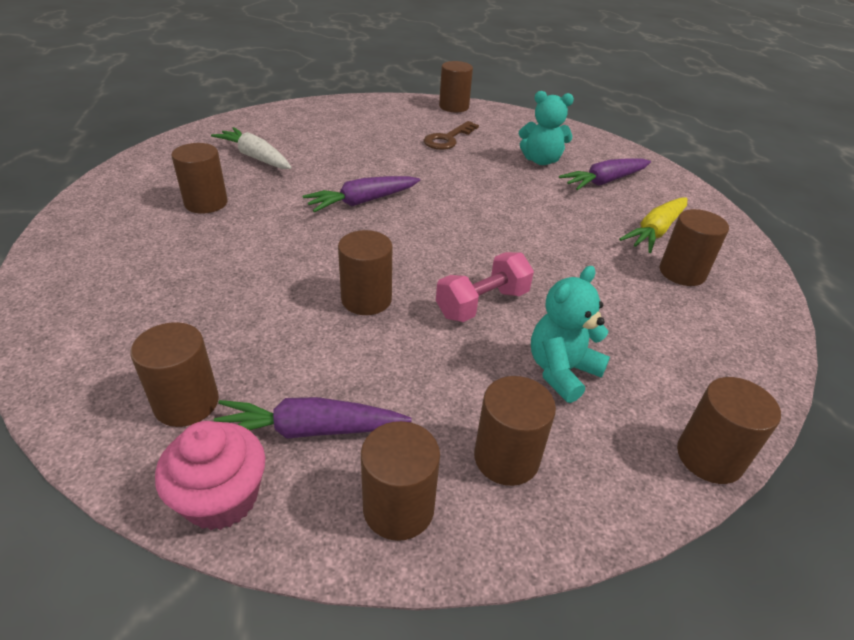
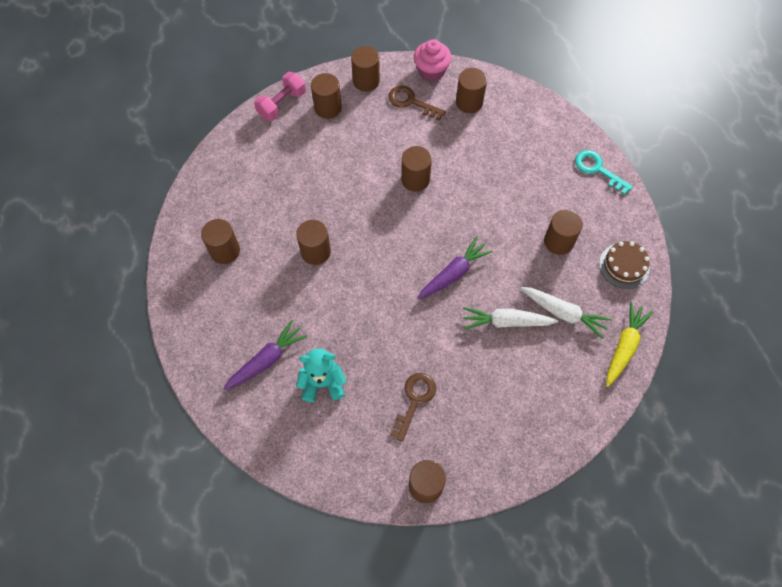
camera: 170 degrees right, 25 degrees up
(65, 258) = (597, 169): none -> turquoise key
(148, 174) = (624, 266): none -> brown cake
(311, 430) = (411, 102): purple carrot -> brown key
(323, 162) = (507, 322): none -> white carrot
(482, 304) = (350, 192): pink dumbbell -> pink dumbbell (282, 104)
(561, 371) = (304, 156): turquoise teddy bear -> none
(655, 231) = (234, 294): yellow carrot -> yellow carrot (624, 347)
(709, 457) = (241, 126): brown cylinder -> brown cylinder (315, 251)

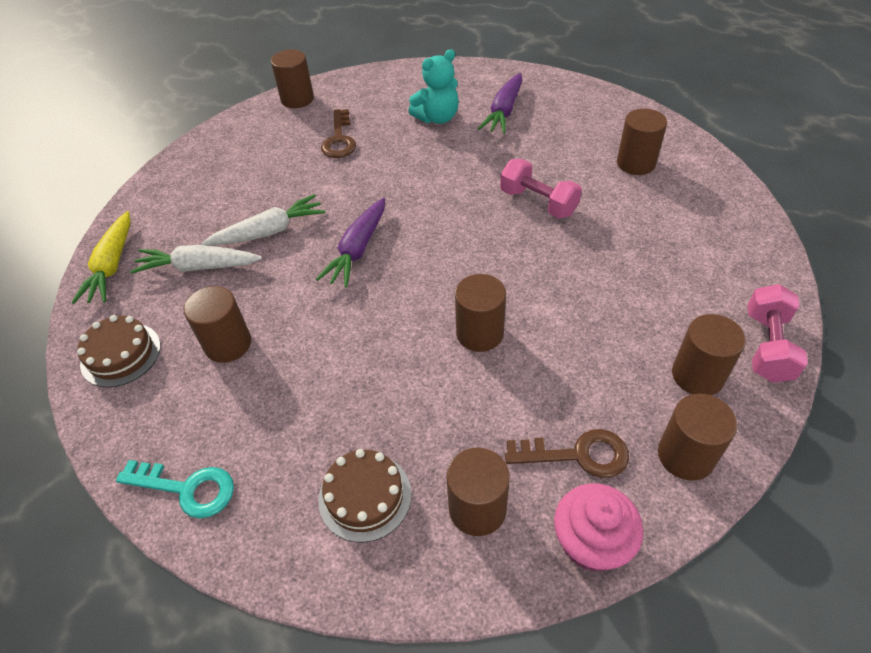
camera: 155 degrees right, 15 degrees down
(315, 251) = (538, 202): brown cylinder -> pink dumbbell
(515, 129) = (365, 496): none -> brown cake

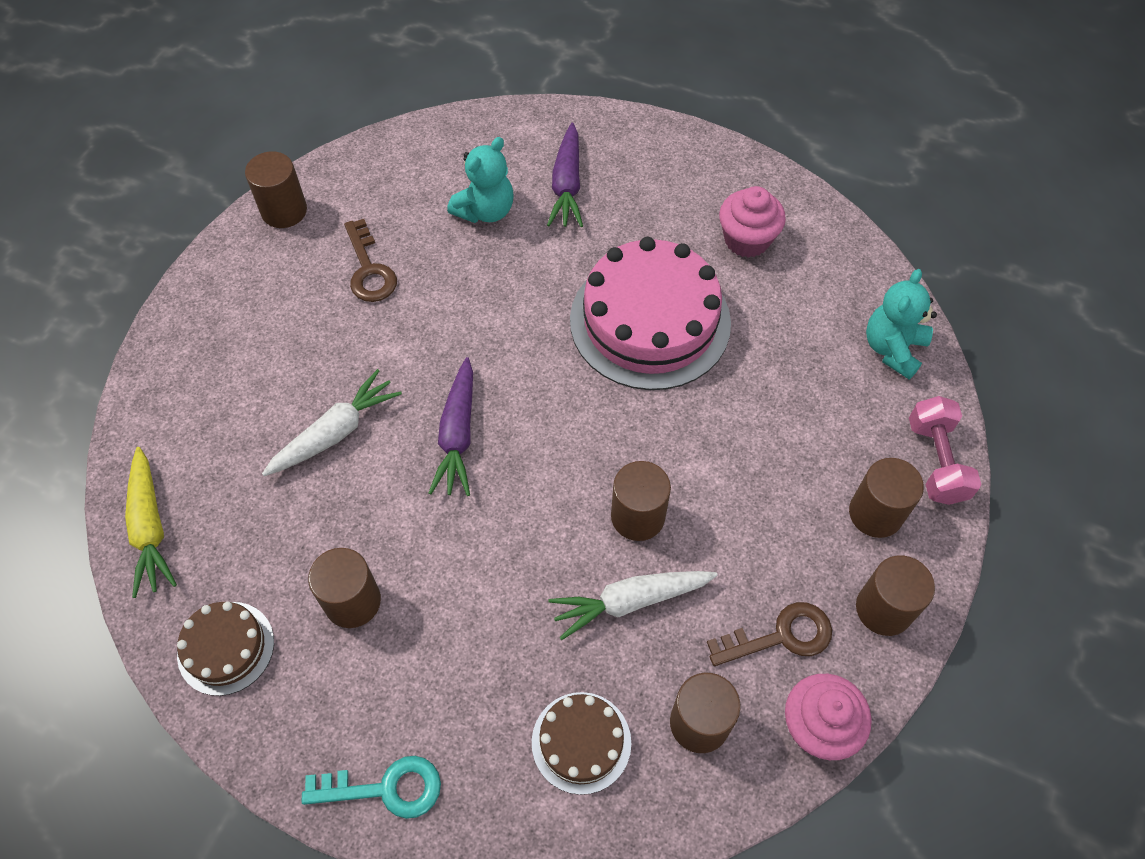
camera: 20 degrees left, 10 degrees up
(199, 267) = (268, 504): white carrot -> white carrot (631, 601)
(538, 202) = (650, 321): pink dumbbell -> pink cake
(636, 163) = (746, 239): brown cylinder -> pink cupcake
(745, 255) = (892, 349): none -> turquoise teddy bear

